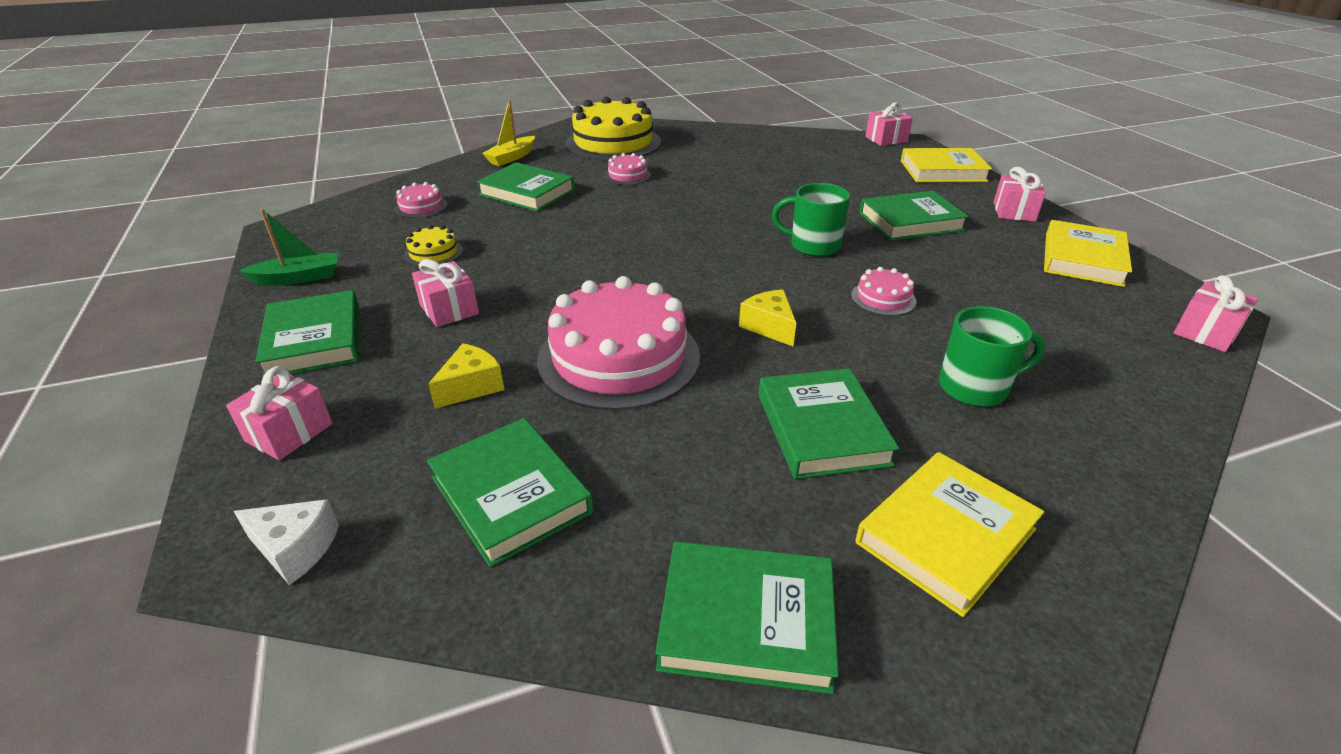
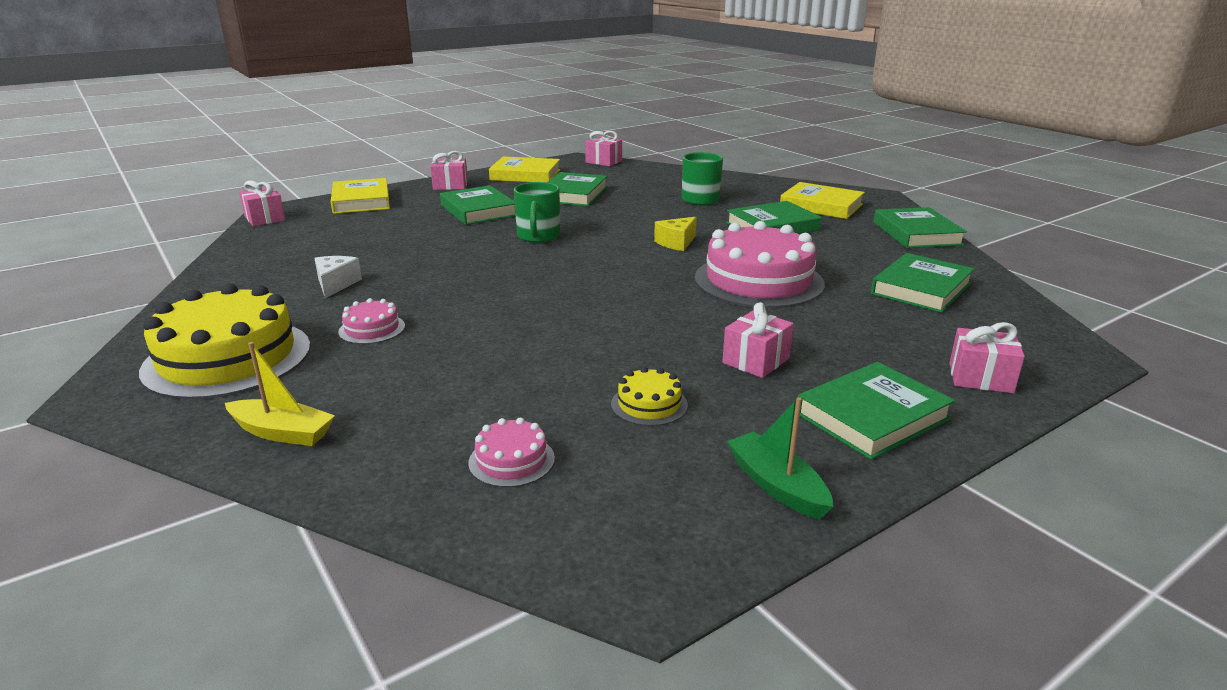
camera: 105 degrees left, 10 degrees down
(295, 549) = (1044, 336): white cheese -> white cheese (336, 284)
(471, 386) = (847, 323): yellow cheese -> none
(527, 192) = (439, 385): green book -> green book (573, 194)
(883, 298) = (613, 217): pink cake -> none

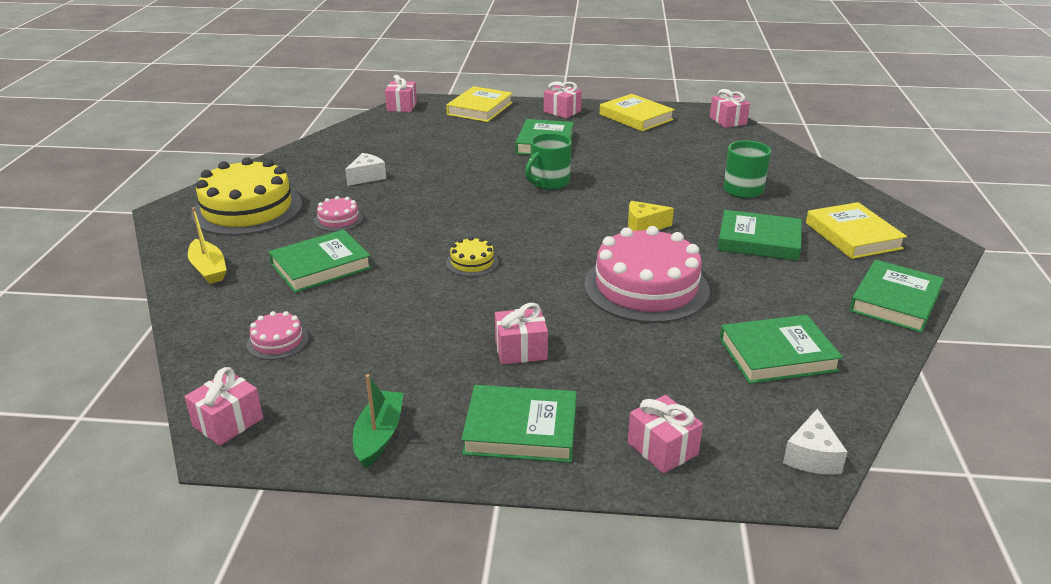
camera: 40 degrees right, 5 degrees up
(573, 194) = (642, 149): green book -> green book (321, 266)
(605, 564) = (228, 422): none -> pink gift
(649, 404) = (401, 346): yellow cake -> yellow cake (472, 262)
(1058, 338) = (811, 456): none -> white cheese

